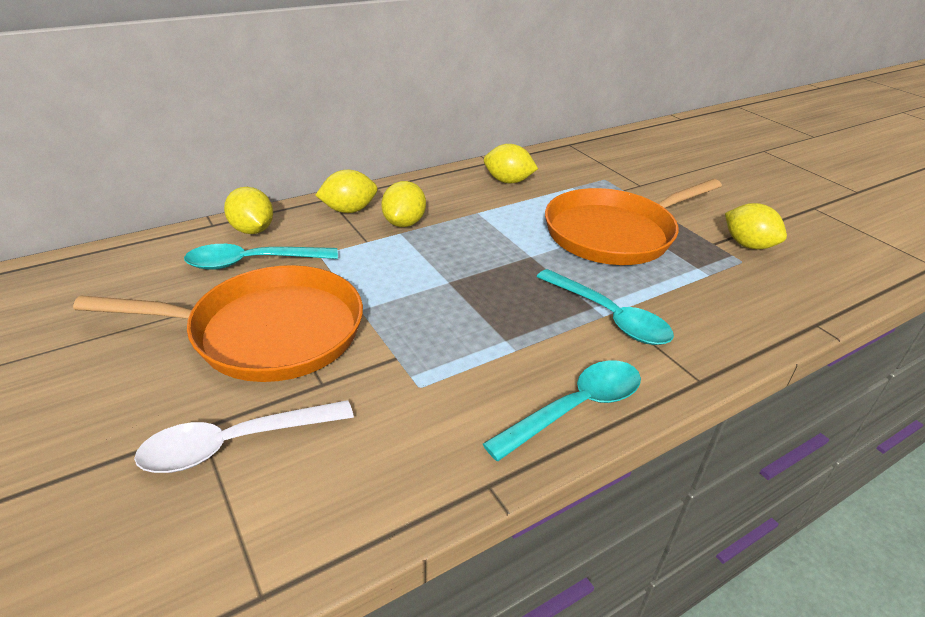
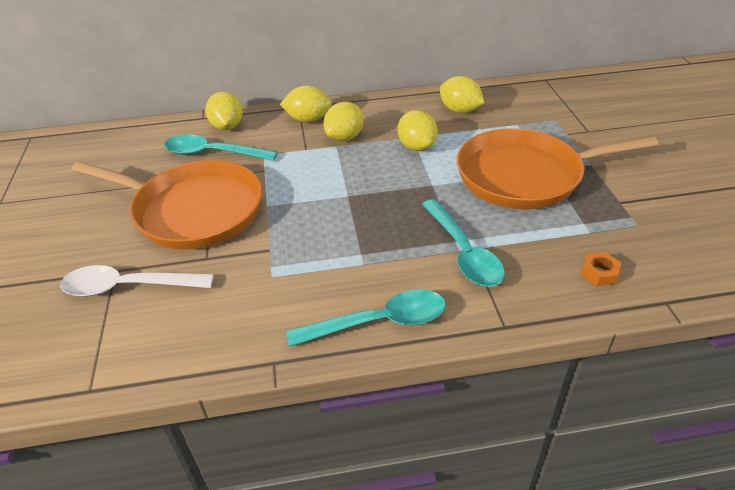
camera: 25 degrees right, 5 degrees up
(744, 310) = (599, 273): none -> orange nut
(748, 245) = (656, 210): yellow lemon -> yellow lemon (416, 147)

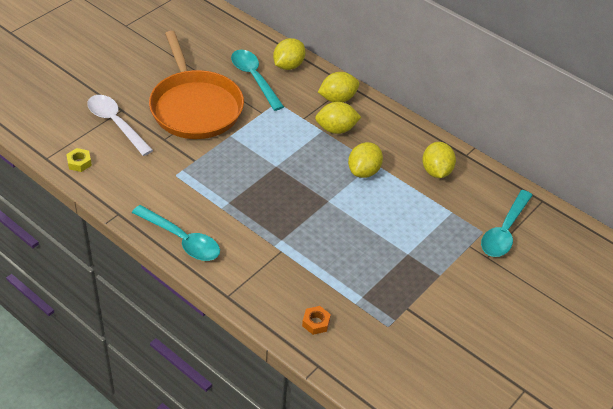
camera: 45 degrees right, 5 degrees up
(143, 357) = (79, 163): none -> yellow nut
(308, 120) = (337, 99): yellow lemon -> yellow lemon turned 75 degrees counterclockwise
(463, 252) = (274, 248): turquoise spoon -> turquoise spoon (504, 231)
(525, 176) = (387, 244): orange pan -> none

